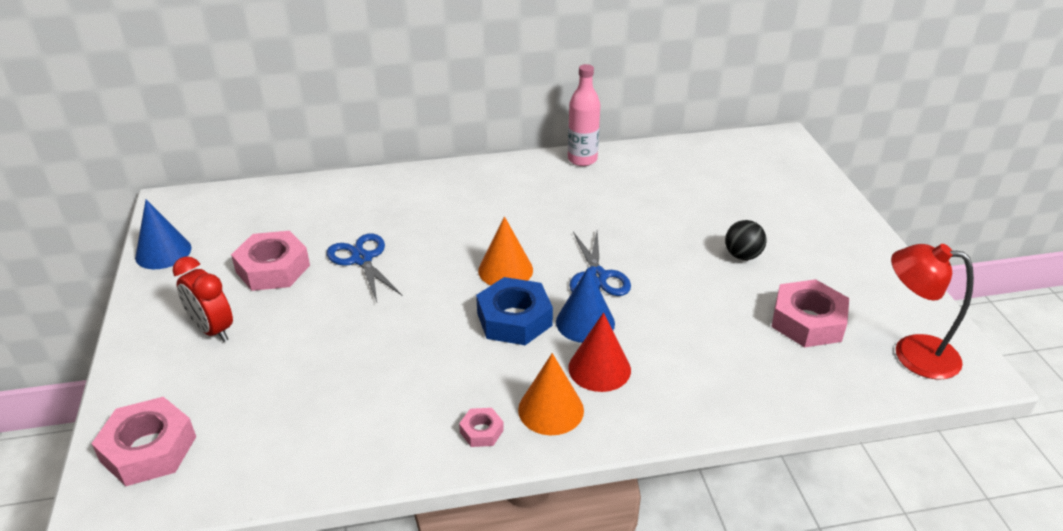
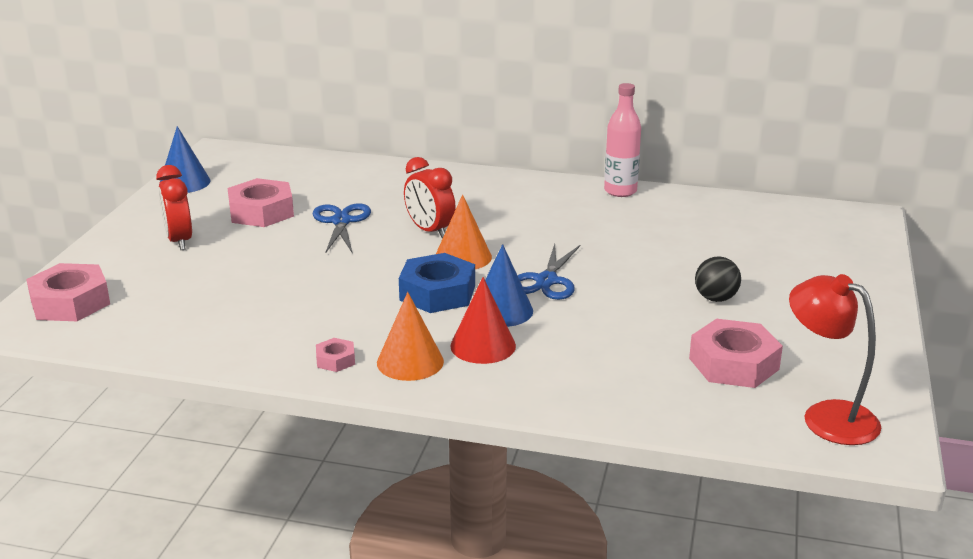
camera: 25 degrees right, 10 degrees down
(453, 248) = (429, 231): none -> red clock

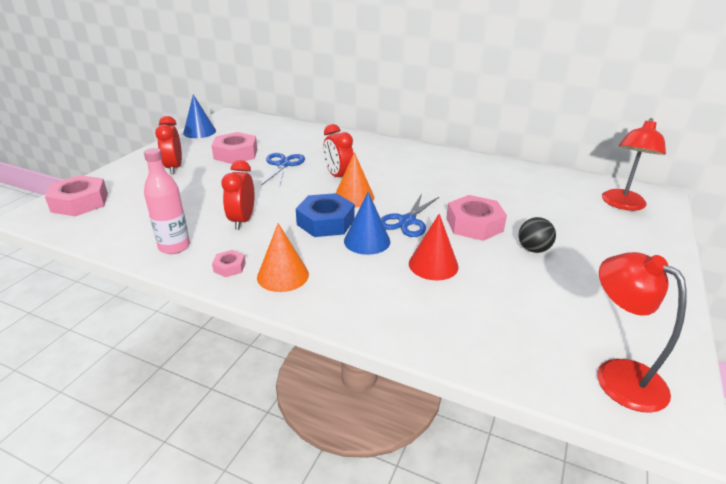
camera: 10 degrees right, 5 degrees up
(322, 303) = (242, 220): none -> red clock
(483, 345) = (342, 268): red cone -> red cone (433, 265)
(620, 191) = (478, 161): pink bottle -> pink bottle (174, 247)
(733, 364) = (539, 309): pink nut -> pink nut (474, 224)
(820, 232) = (622, 204): none -> red lamp

